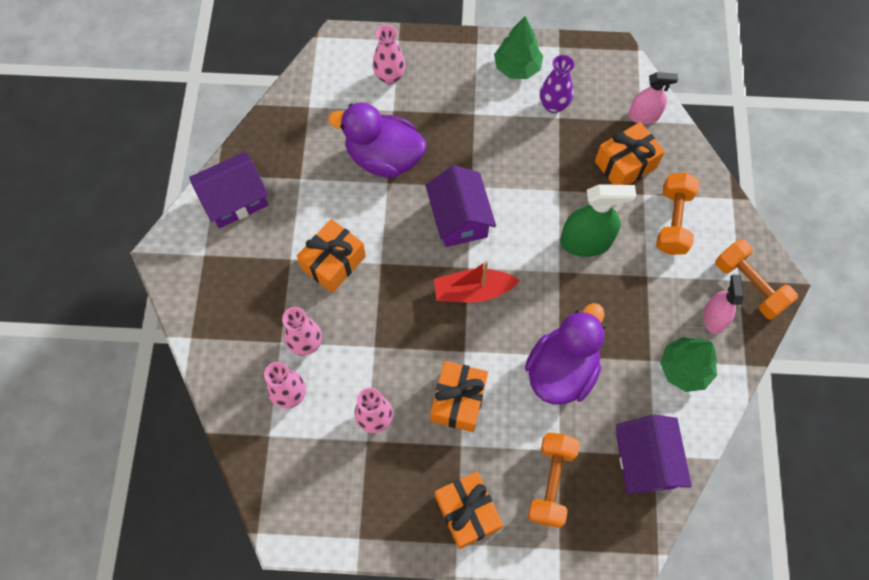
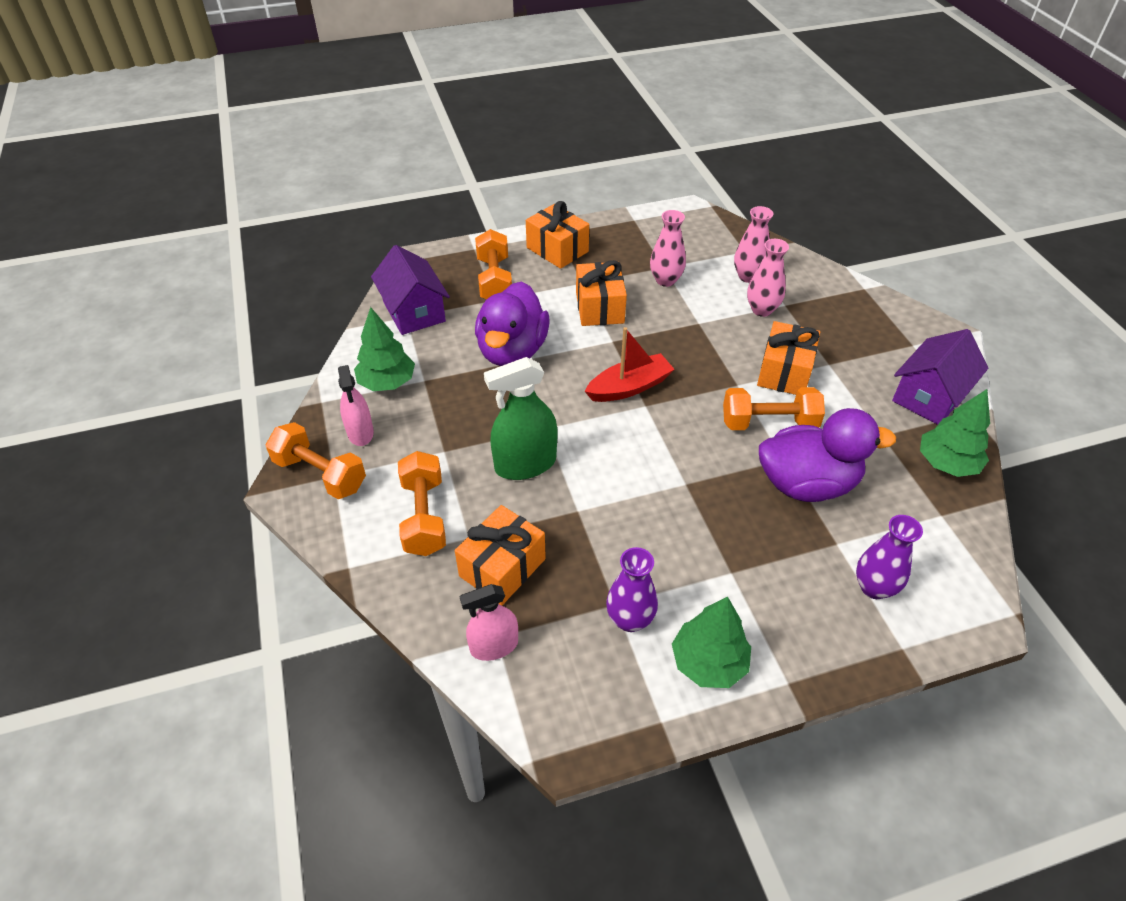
camera: 160 degrees right, 20 degrees down
(272, 141) = (946, 463): none -> green tree
(378, 217) = (769, 423): none -> orange dumbbell
(390, 76) = (874, 587): pink vase -> purple vase
(459, 218) = (680, 447): purple house -> none

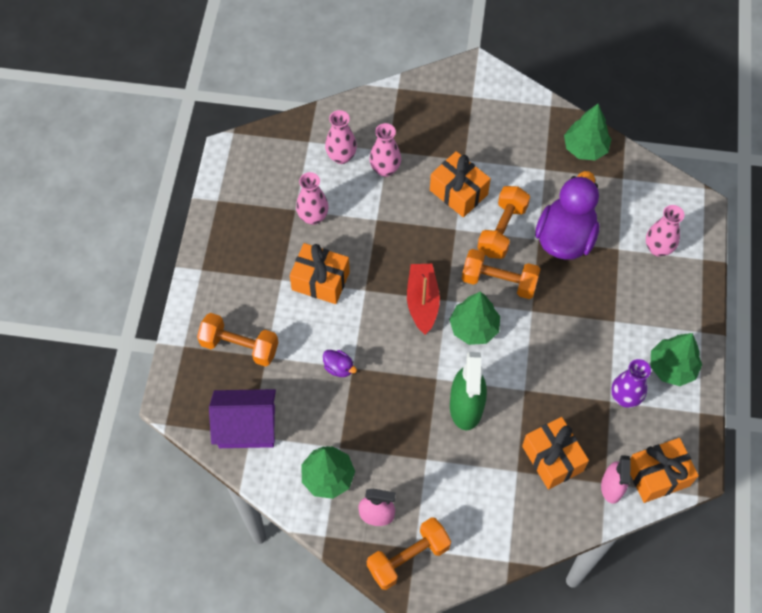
camera: 65 degrees left, 15 degrees up
(424, 516) = (484, 495): orange dumbbell -> orange dumbbell (499, 281)
(512, 351) = (339, 368): purple duck -> purple duck, size x0.40
(557, 249) = (225, 279): orange gift -> orange gift (657, 475)
(627, 439) = (474, 328): none -> green tree
(874, 587) = (658, 248): purple vase -> pink vase
(929, 396) = (524, 119): purple house -> none

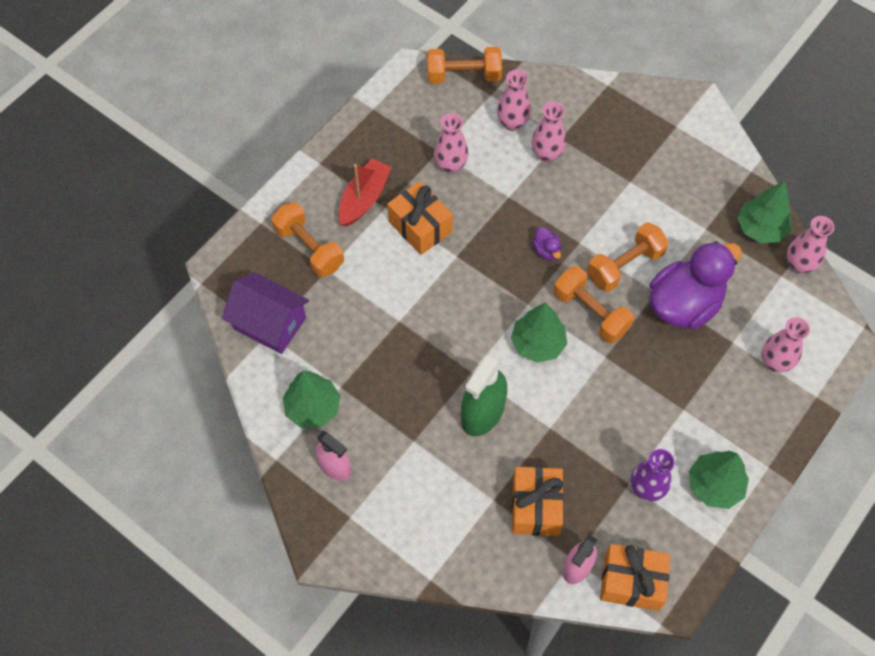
camera: 30 degrees right, 0 degrees up
(339, 368) = (386, 314): purple duck -> purple duck (546, 251)
(408, 558) = (338, 522): orange dumbbell -> orange dumbbell (464, 76)
(422, 302) = (503, 294): red boat -> red boat (364, 198)
(458, 192) = (604, 209): orange gift -> none
(630, 163) = (799, 264): none -> pink vase

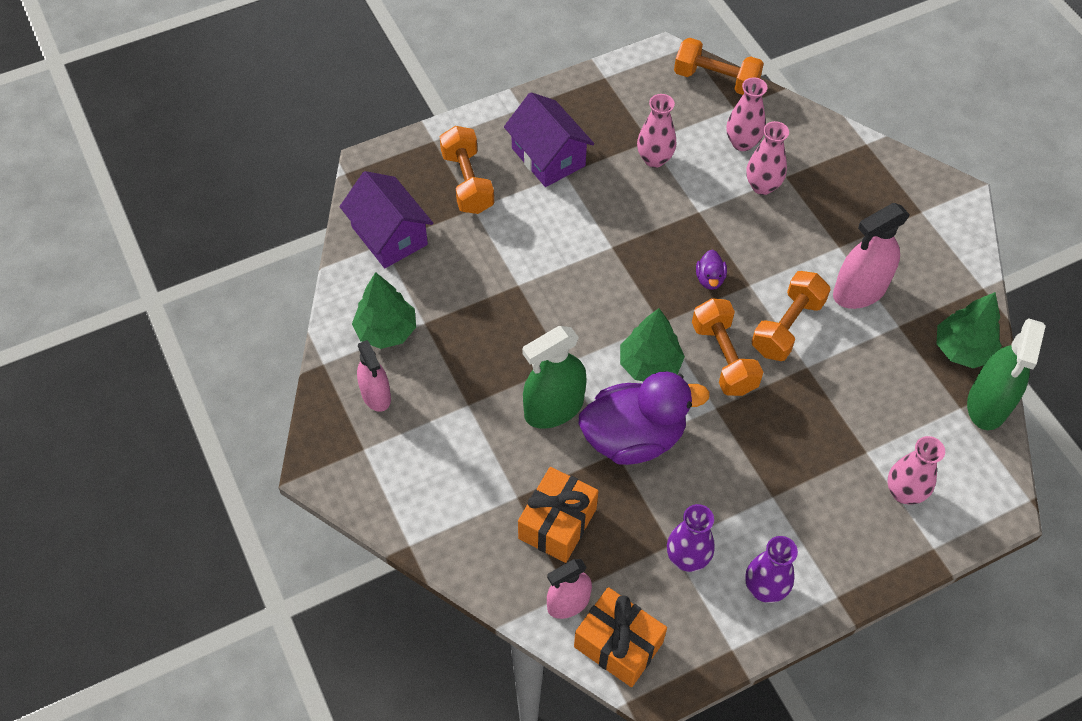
camera: 25 degrees right, 5 degrees down
(364, 198) = (548, 157): red boat -> purple house
(420, 226) = (590, 205): orange gift -> none
(625, 265) = (787, 327): orange dumbbell -> orange dumbbell turned 45 degrees counterclockwise
(663, 212) = (859, 291): none -> pink spray bottle
(684, 304) = (832, 391): purple duck -> purple duck (633, 437)
(714, 485) = (764, 588): green tree -> purple vase
(799, 264) = (987, 404): pink vase -> green spray bottle

